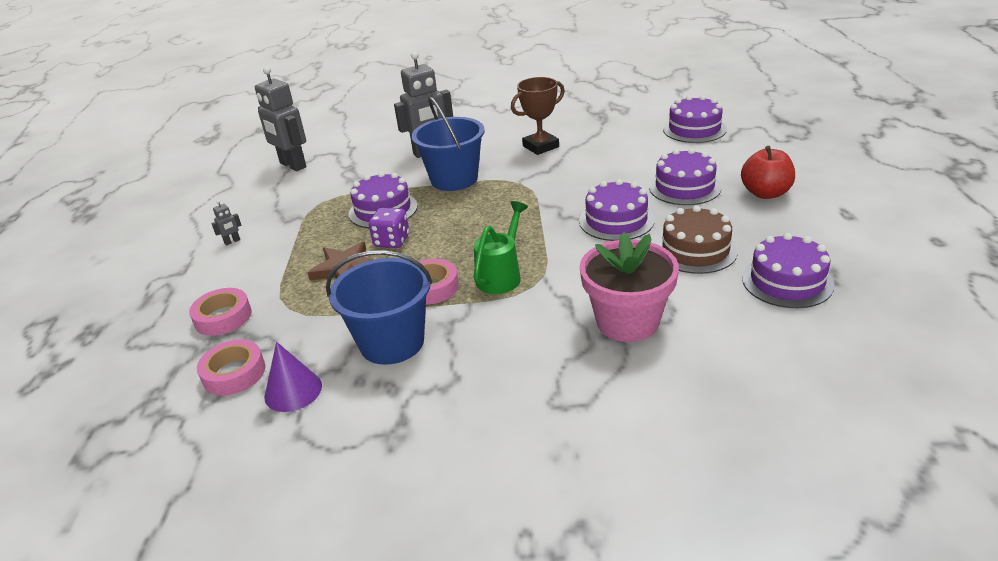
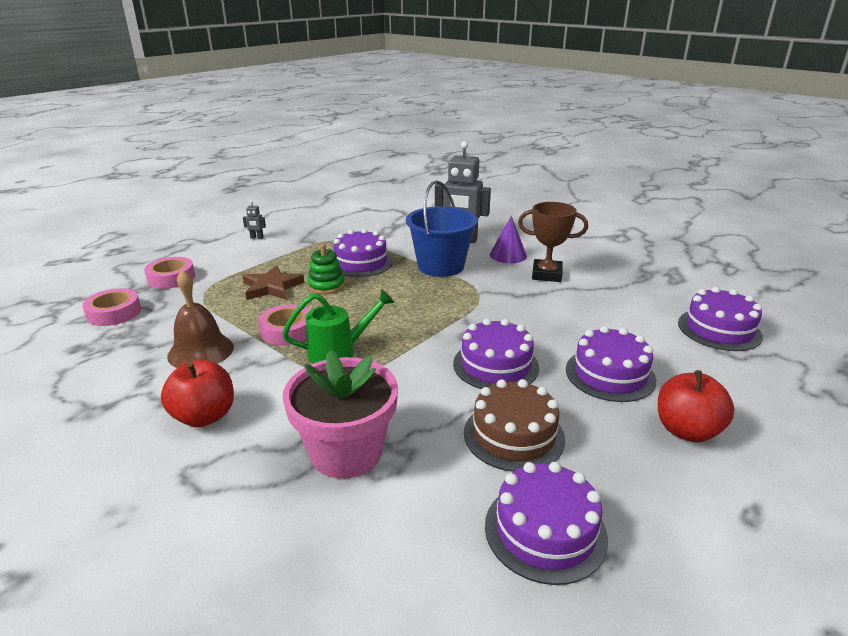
camera: 40 degrees right, 5 degrees down
(292, 165) = (368, 209): grey robot -> none
(293, 391) = (111, 343): purple cone -> purple cone (508, 255)
(392, 241) = (326, 286): purple dice -> green stacking toy
(392, 342) = (200, 351): blue bucket -> brown bell
(494, 372) = (204, 416): none -> red apple

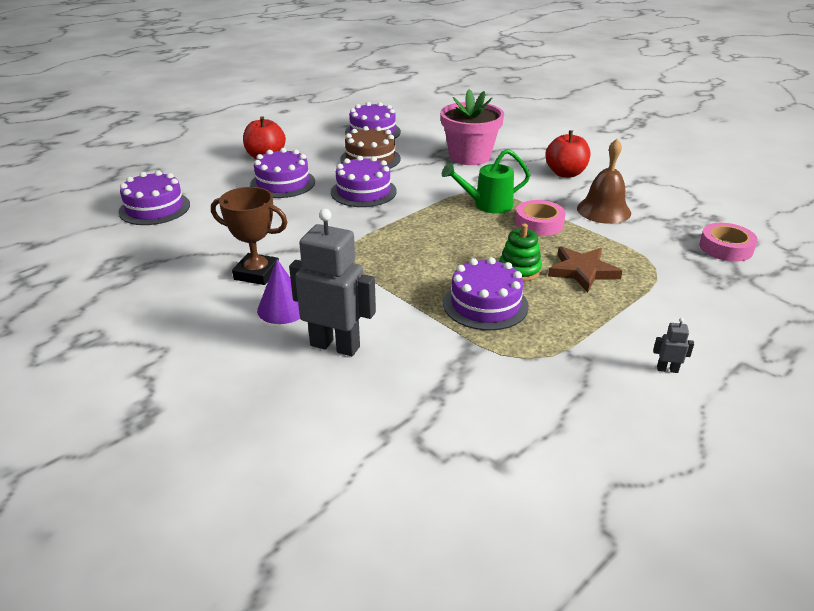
camera: 175 degrees left, 5 degrees up
(171, 278) = (717, 290): pink tape -> none
(441, 266) = (380, 293): blue bucket -> none

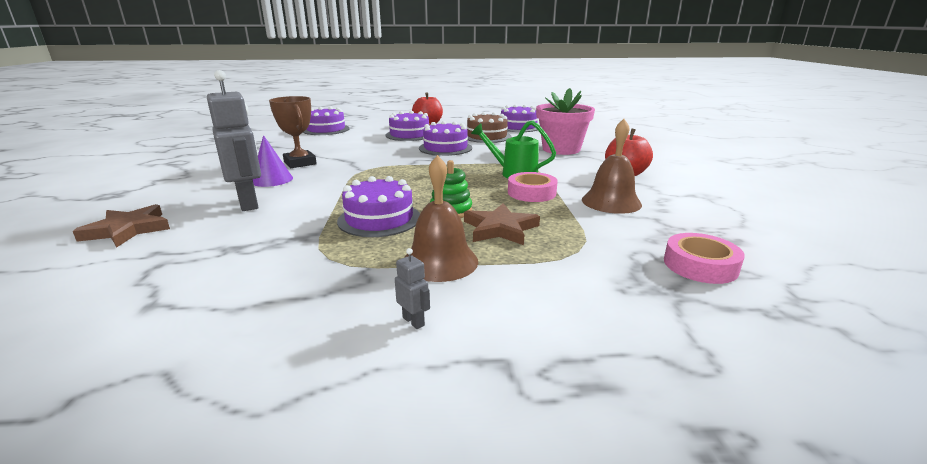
camera: 40 degrees right, 10 degrees down
(293, 432) = (128, 230): none -> brown star
(600, 320) = (440, 261): none -> brown bell

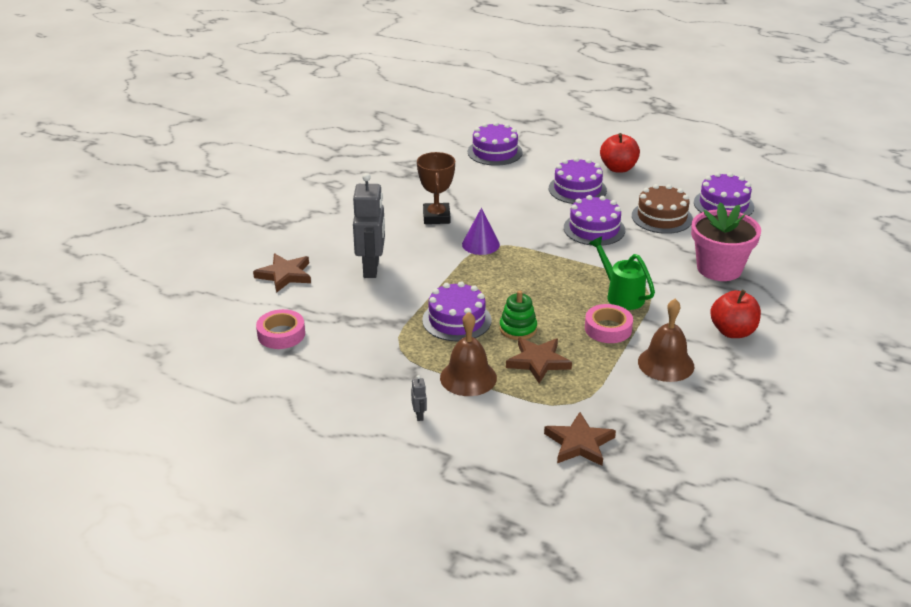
camera: 30 degrees right, 10 degrees up
(272, 180) = (401, 239): purple cone -> purple cone (480, 244)
(639, 285) = (579, 443): none -> brown star
(700, 265) = (644, 446): pink tape -> pink tape (281, 334)

